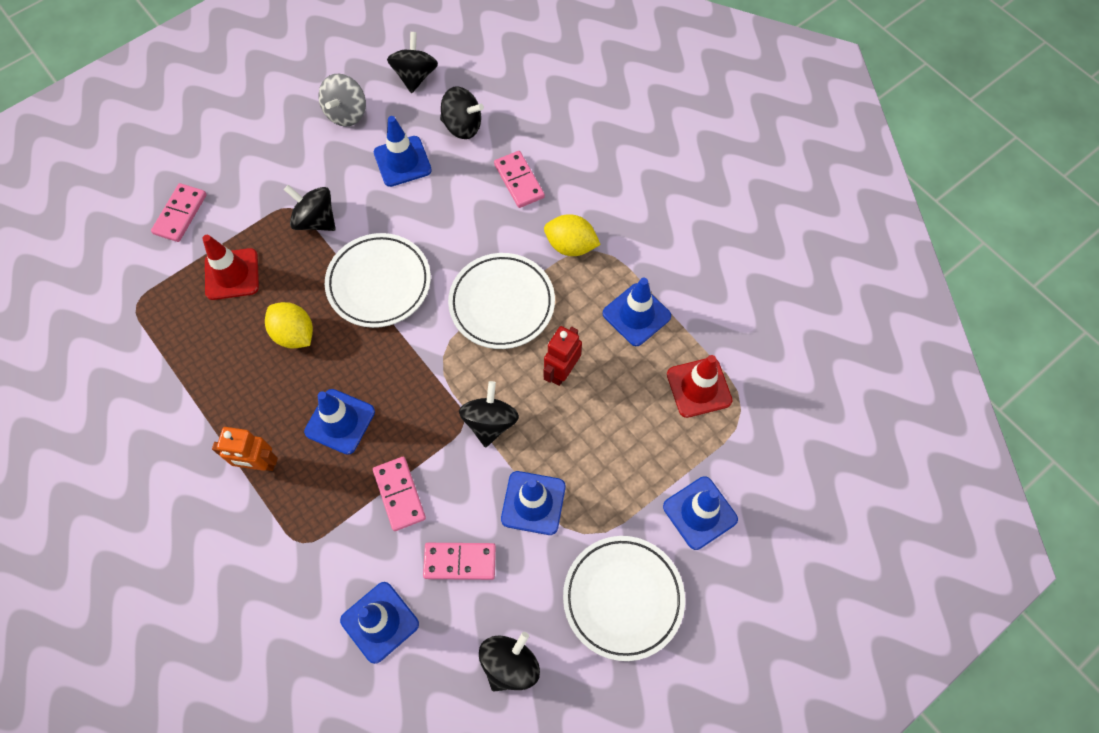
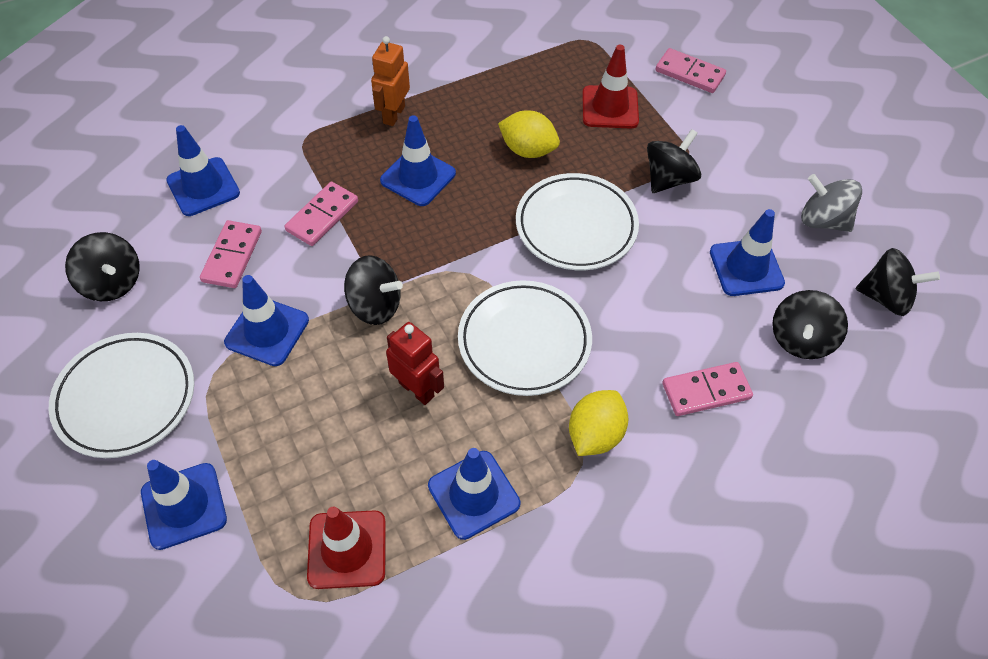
camera: 100 degrees right, 10 degrees down
(294, 334) = (528, 150): yellow lemon -> yellow lemon turned 60 degrees clockwise
(399, 494) = (322, 216): pink domino -> pink domino turned 45 degrees counterclockwise

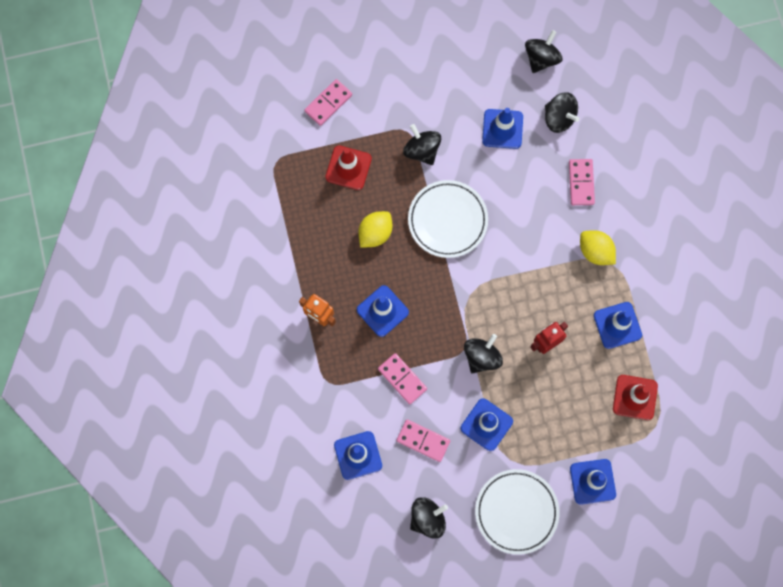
camera: 75 degrees left, 20 degrees up
(524, 341) = (526, 274): white plate -> none
(823, 220) = (477, 69): grey spinning top -> none

